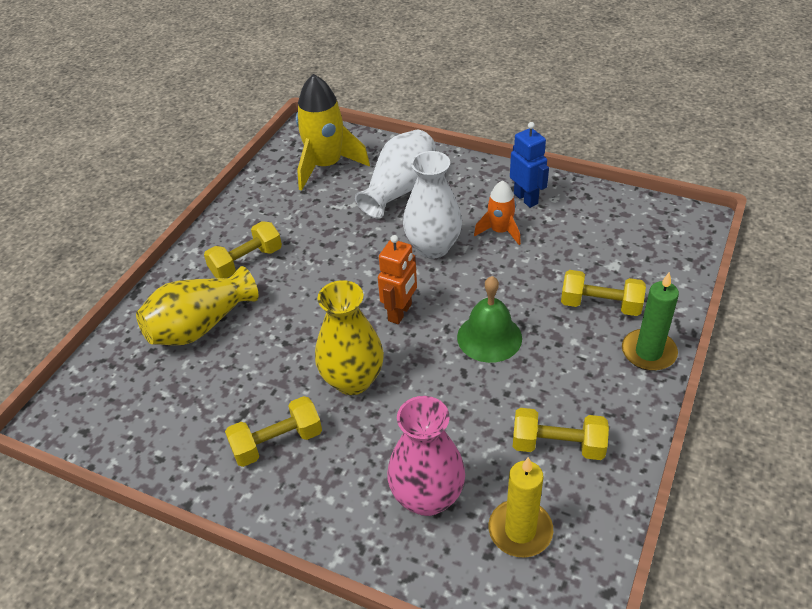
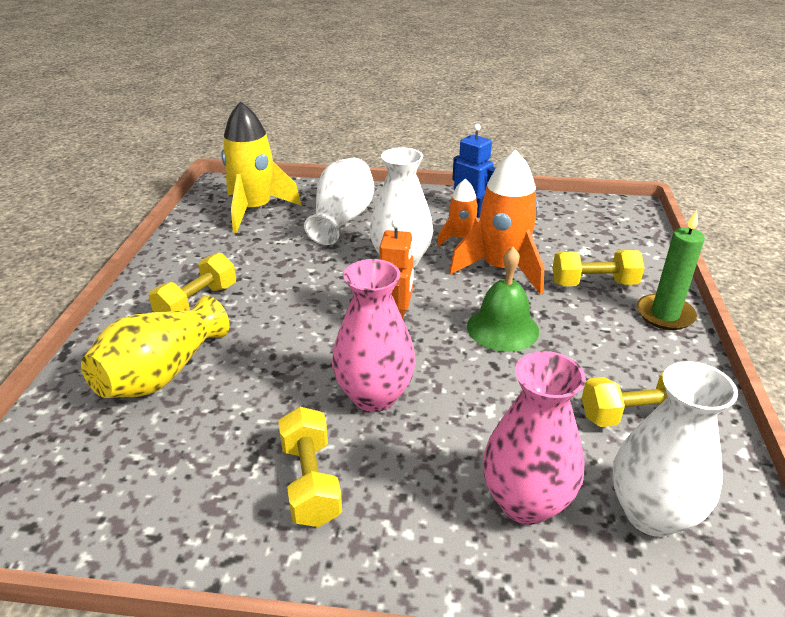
camera: 20 degrees left, 10 degrees down
(277, 442) = (310, 482): yellow dumbbell -> yellow dumbbell turned 60 degrees counterclockwise
(353, 380) = (374, 396): yellow vase -> pink vase
(520, 530) = (652, 513): yellow candle -> white vase
(521, 273) = (501, 269): none -> orange rocket

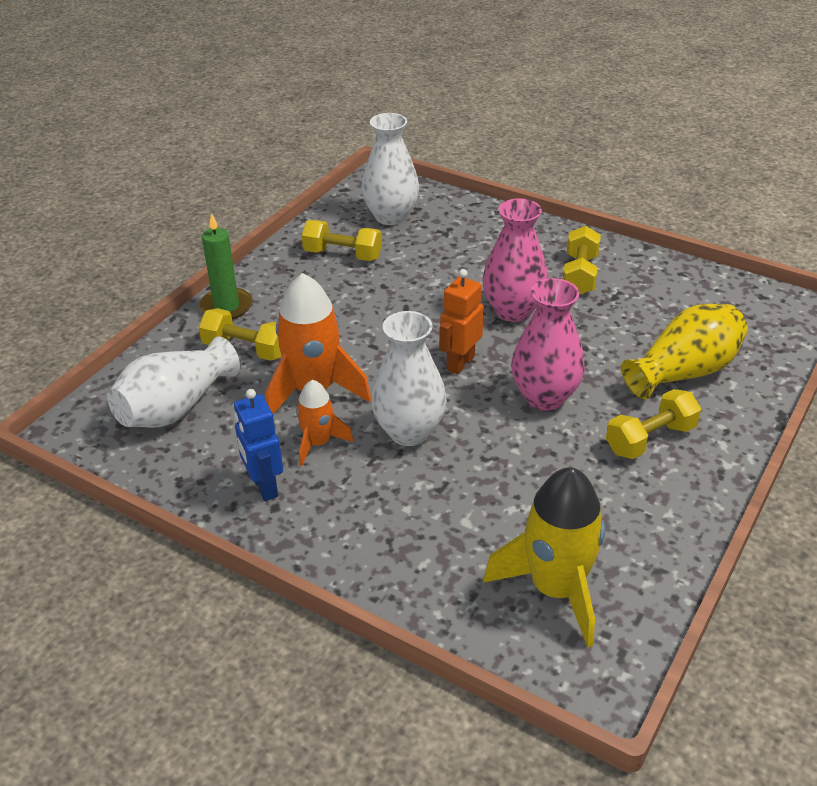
camera: 155 degrees left, 5 degrees up
(342, 219) = (439, 525): white vase -> white vase (176, 407)
(502, 328) = (372, 332): green bell -> none
(525, 502) = (455, 236): pink vase -> pink vase (544, 397)

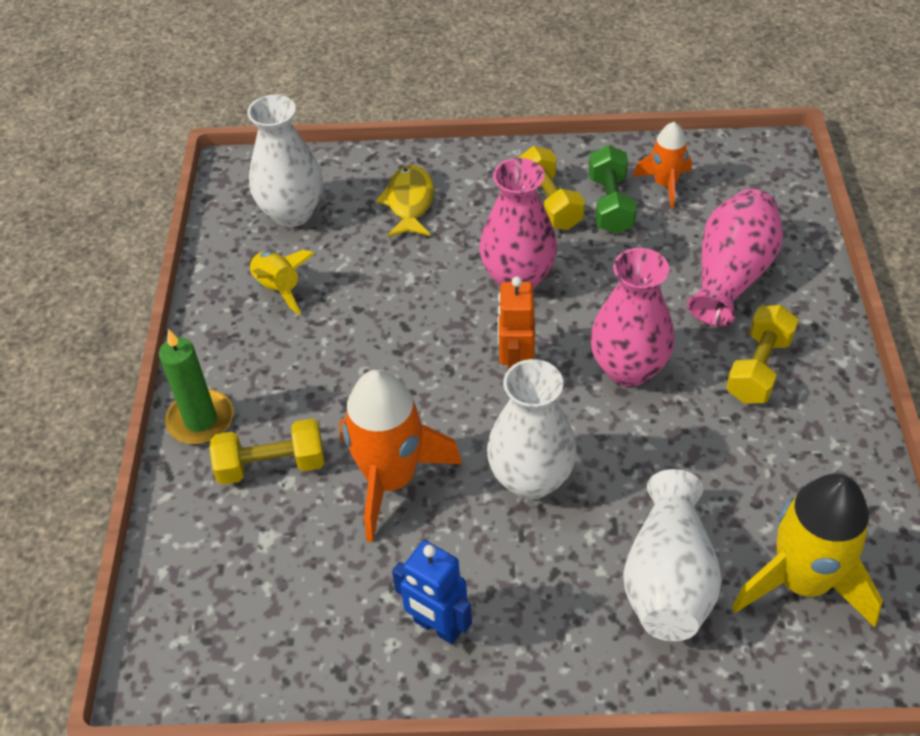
camera: 30 degrees left, 10 degrees up
(176, 407) = (254, 582): white vase -> white vase (667, 579)
(318, 443) = (450, 542): orange rocket -> orange rocket (665, 184)
(342, 255) = (279, 288): yellow dumbbell -> yellow rocket
(476, 239) = (409, 203): none -> yellow fish
(627, 292) = (610, 204): none -> green dumbbell
(684, 372) = (731, 275): yellow vase -> pink vase

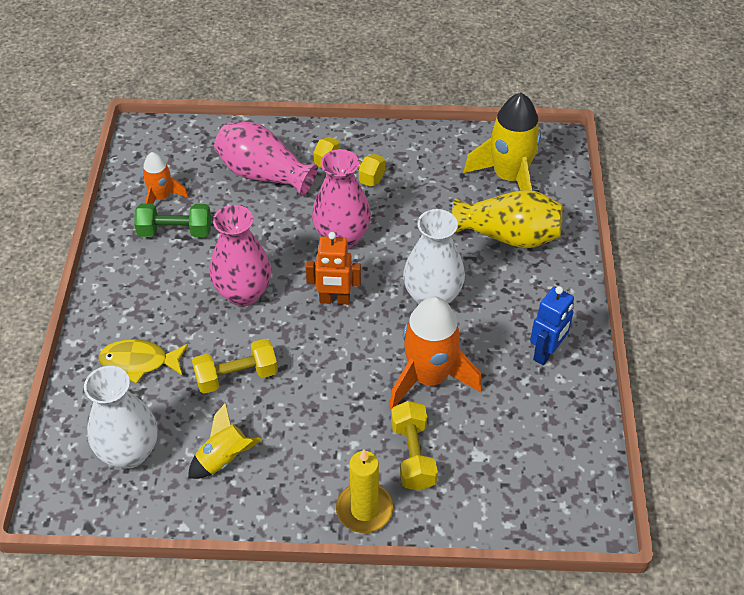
camera: 90 degrees left, 0 degrees up
(200, 420) = (364, 509): green candle -> yellow candle
(549, 203) = (164, 268): yellow dumbbell -> yellow dumbbell (236, 376)
(667, 579) = (509, 236): white vase -> yellow vase

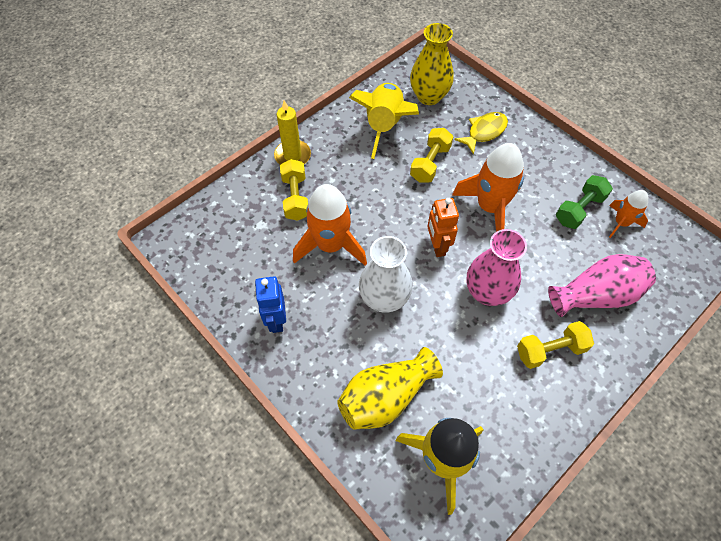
camera: 135 degrees right, 10 degrees up
(129, 452) = (429, 96): white vase -> yellow vase
(224, 459) = (384, 126): yellow rocket -> yellow rocket, size x1.79
(243, 293) = (489, 207): pink vase -> orange rocket
(334, 300) = (437, 246): orange robot -> orange robot turned 60 degrees counterclockwise
(413, 455) = (295, 197): yellow dumbbell -> yellow dumbbell turned 45 degrees clockwise

